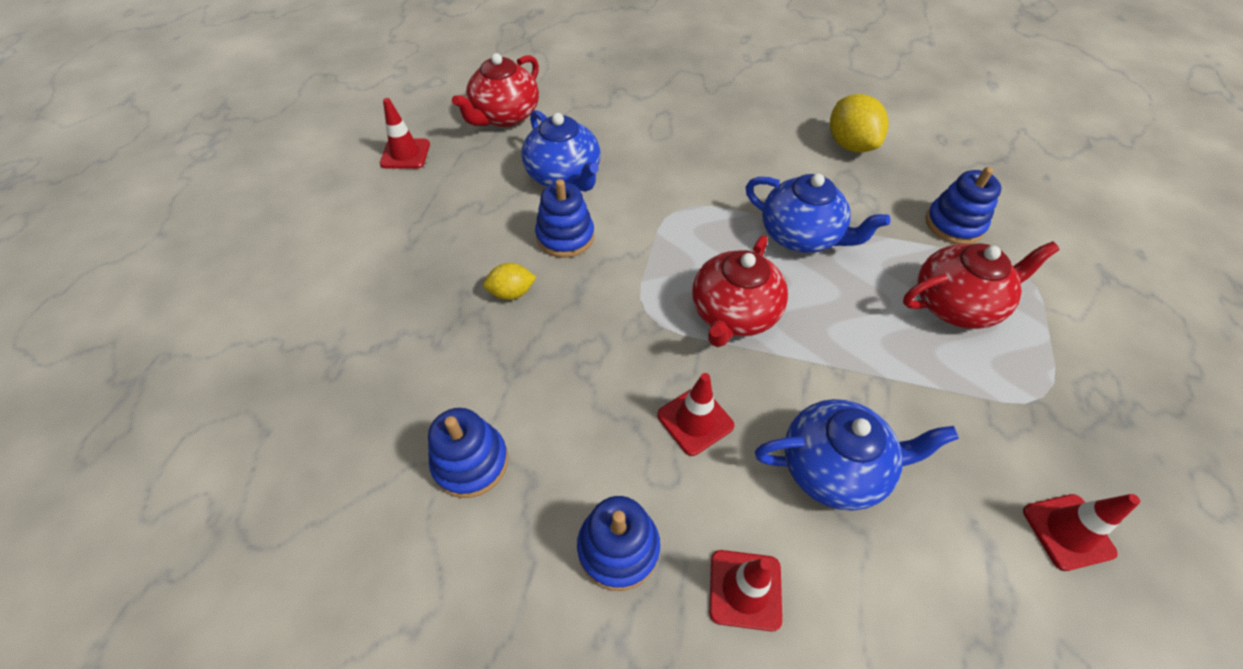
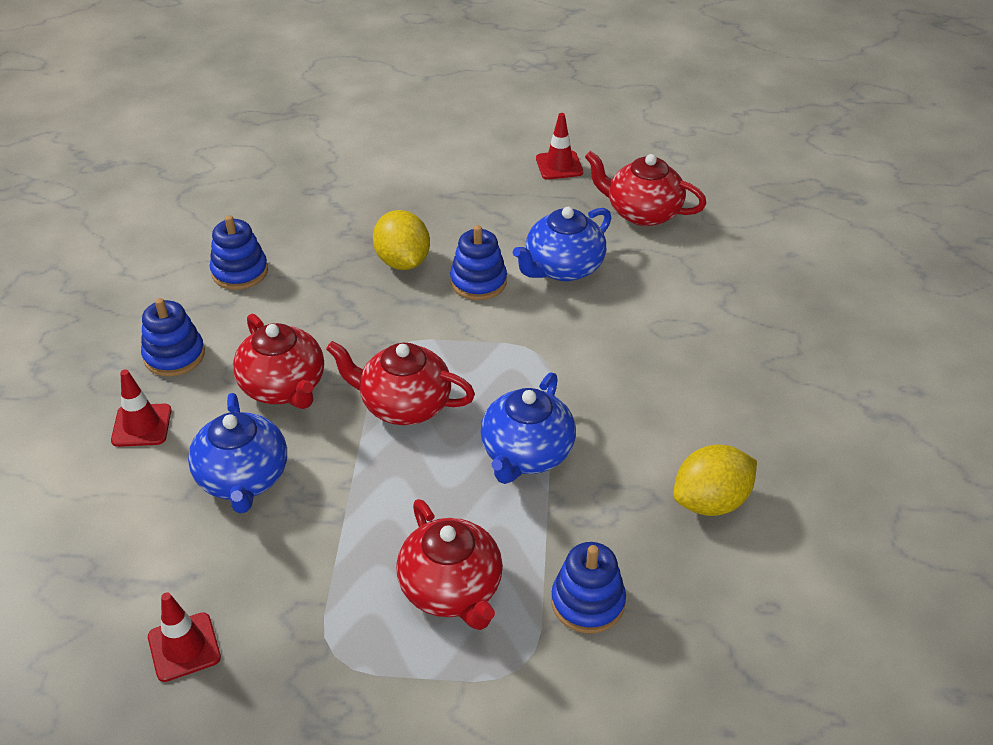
camera: 80 degrees right, 10 degrees down
(512, 293) = (403, 262): yellow lemon -> yellow lemon, size x1.73
(695, 420) = (284, 387): red traffic cone -> red teapot

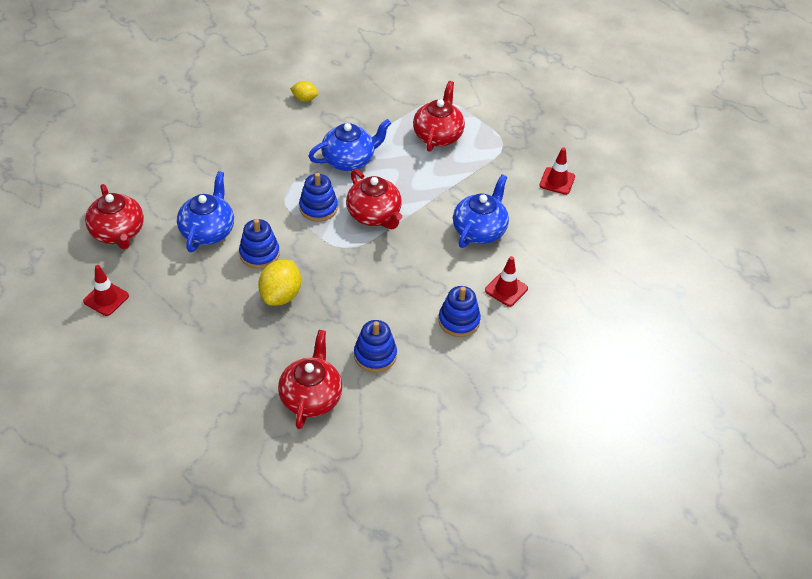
camera: 140 degrees left, 5 degrees up
(284, 387) = (420, 263): red teapot -> red teapot (311, 397)
(562, 268) = (208, 231): blue teapot -> blue teapot turned 75 degrees counterclockwise
(587, 602) = (394, 101): blue stacking toy -> blue stacking toy (318, 208)
(710, 501) = (304, 99): yellow lemon -> yellow lemon, size x0.58

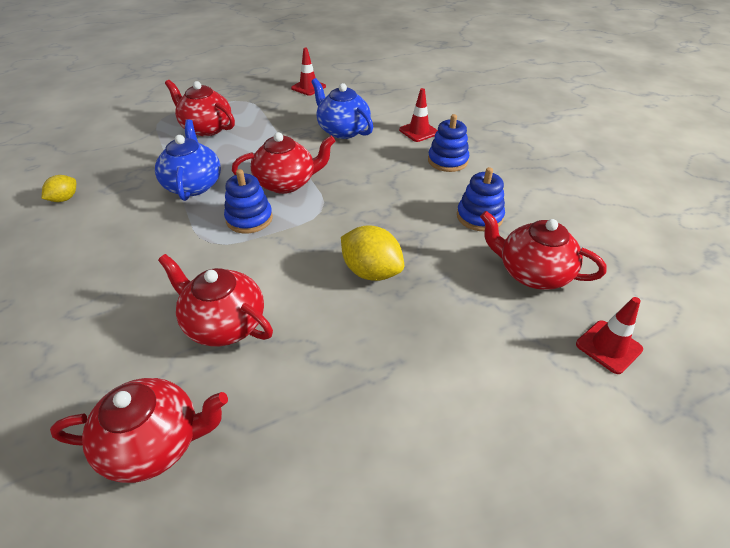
camera: 70 degrees left, 5 degrees down
(106, 298) = (296, 484): red traffic cone -> red traffic cone (608, 347)
(208, 231) = (224, 324): blue teapot -> red teapot
(259, 254) = (294, 279): blue stacking toy -> none

